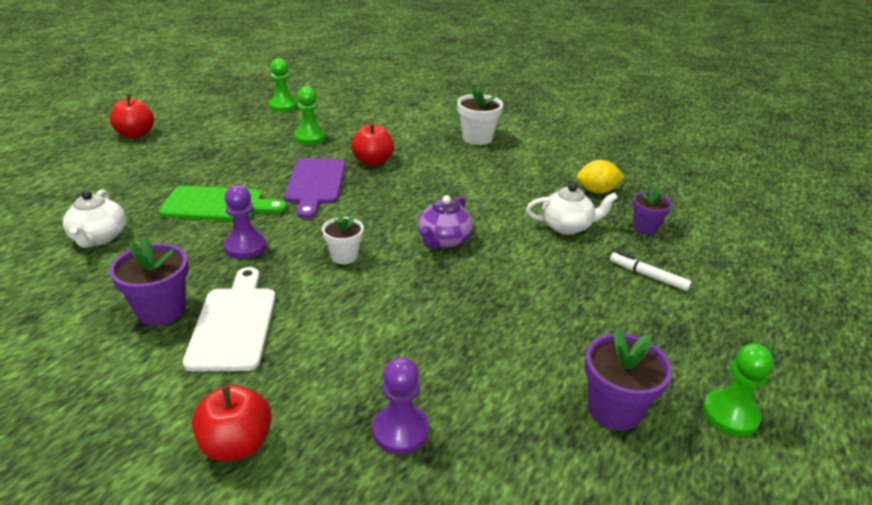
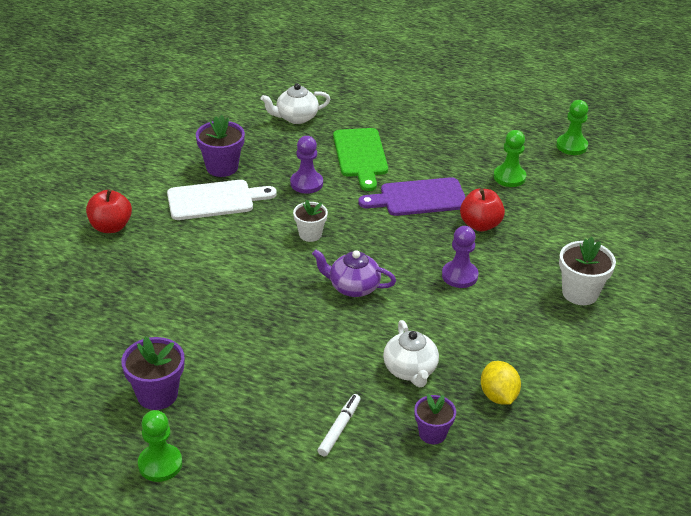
camera: 80 degrees right, 5 degrees up
(136, 134) = (458, 84): red apple -> none
(400, 431) = (127, 290): purple pawn -> purple pawn (459, 276)

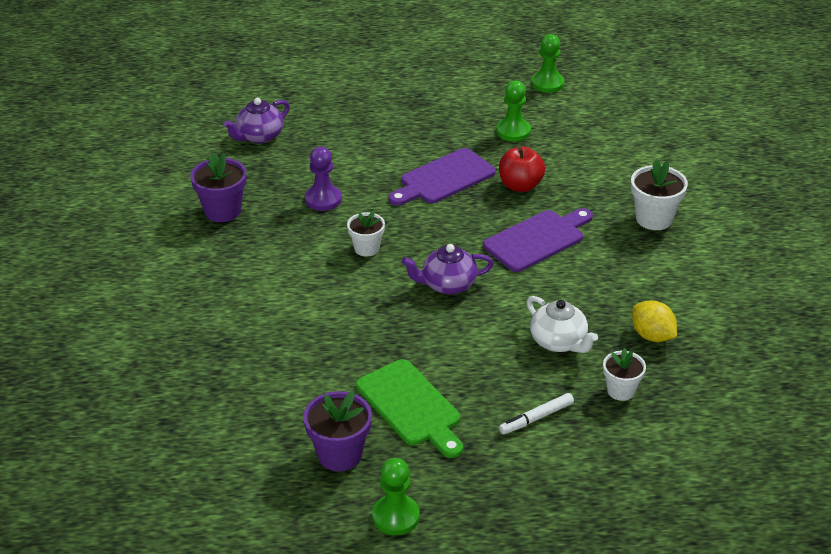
camera: 25 degrees left, 0 degrees up
(111, 227) = (153, 310): red apple -> none
(215, 200) = (243, 246): white cutting board -> none
(296, 117) = (259, 136): white teapot -> purple teapot
(339, 428) = (536, 418): white marker -> white marker turned 120 degrees counterclockwise
(360, 156) = (355, 155): green cutting board -> green cutting board (411, 406)
(432, 433) = (621, 390): purple flower pot -> white flower pot
(459, 276) = (537, 239): purple pawn -> purple cutting board

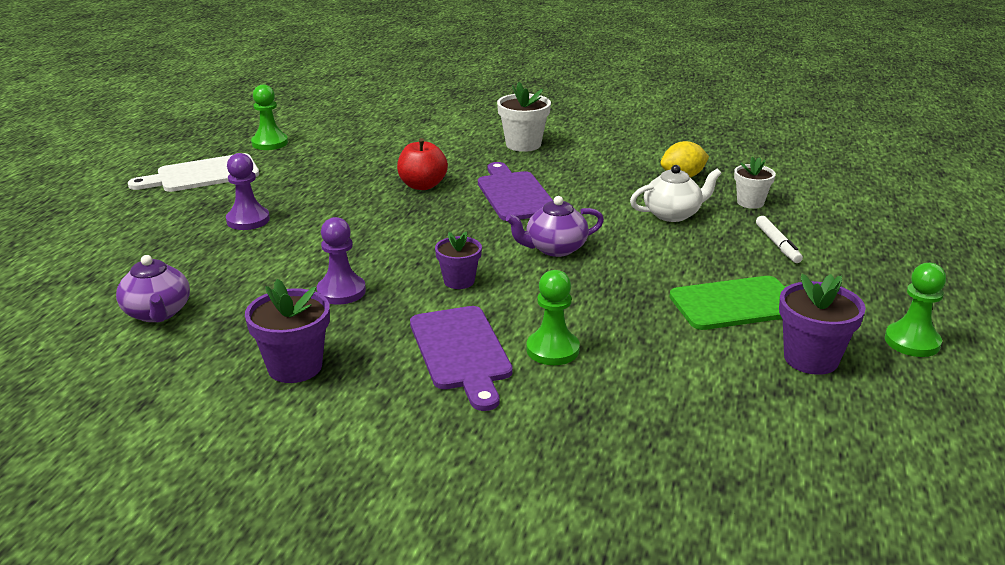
camera: 70 degrees left, 10 degrees down
(366, 248) = (459, 281): white flower pot -> purple flower pot
(404, 123) = (248, 220): none -> purple pawn
(443, 178) = (373, 218): purple cutting board -> purple cutting board (461, 352)
(447, 284) = (555, 248): purple teapot -> purple teapot turned 60 degrees clockwise
(465, 76) = (202, 175): none -> white cutting board
(513, 131) = (330, 172): green pawn -> green pawn (552, 350)

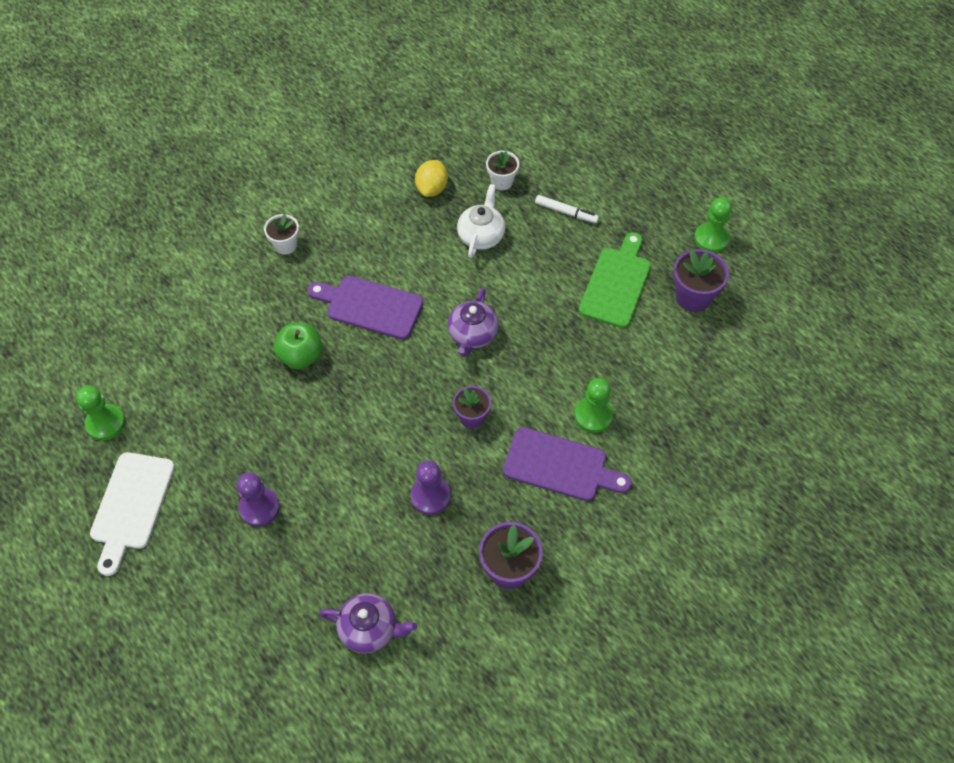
camera: 55 degrees left, 30 degrees up
(422, 185) = (301, 356): red apple -> green apple
(523, 144) = (285, 245): white flower pot -> white flower pot, size x0.66

